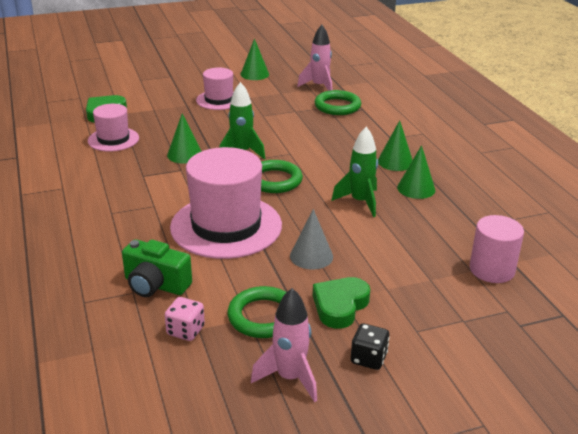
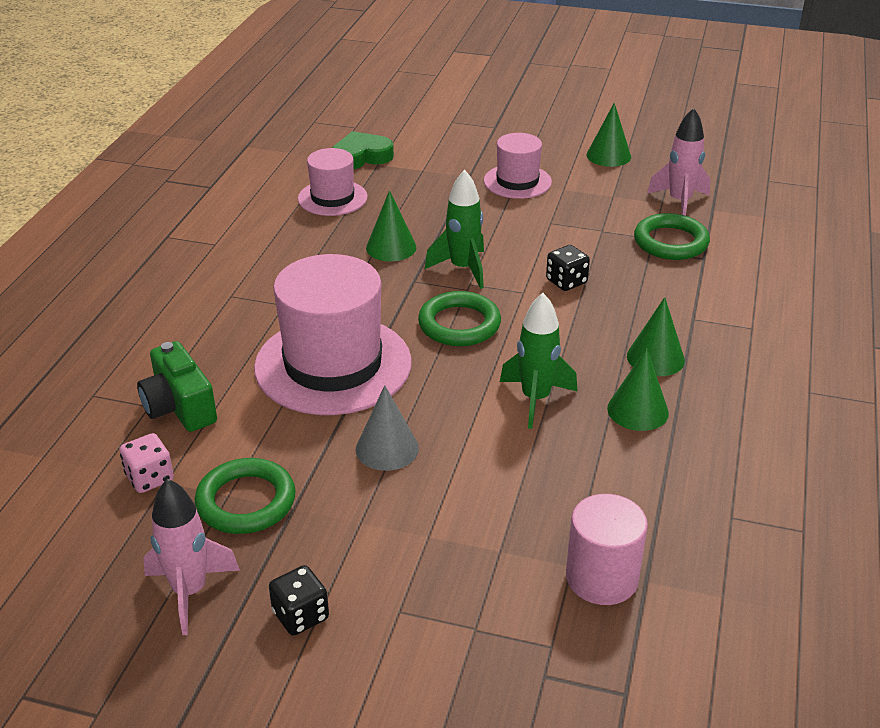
camera: 35 degrees right, 5 degrees up
(307, 141) = (566, 281): none -> black dice
(340, 306) = (345, 531): green heart -> none

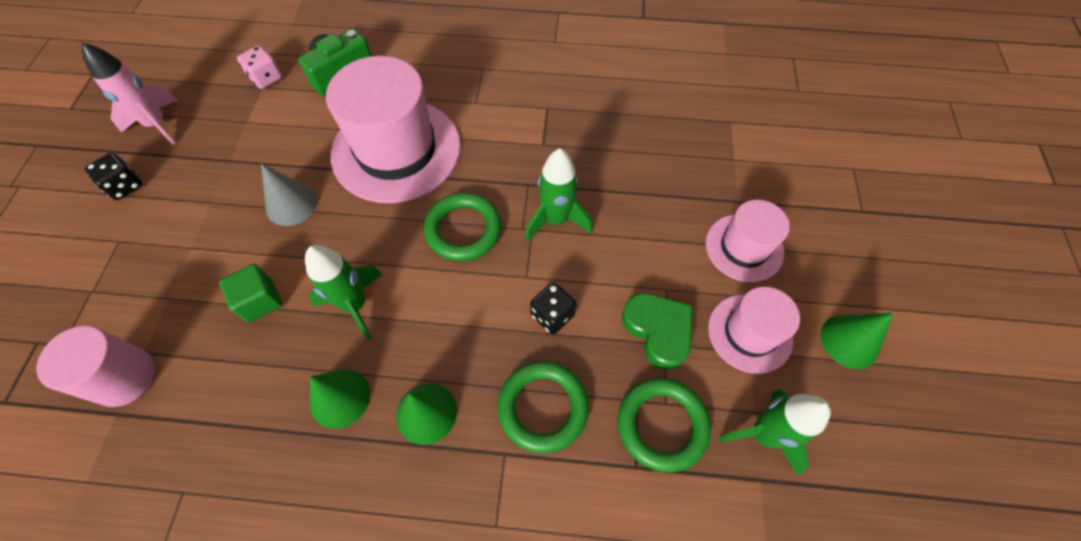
camera: 80 degrees right, 25 degrees up
(246, 501) = (238, 133): green ring -> green ring (543, 407)
(332, 198) = (653, 100): pink hat -> pink hat (750, 333)
(361, 157) = (739, 106): green heart -> green heart (658, 330)
(391, 247) = (579, 158): green cone -> none
(518, 470) = (260, 301): none -> green cube
(679, 202) = (763, 435): pink rocket -> green rocket

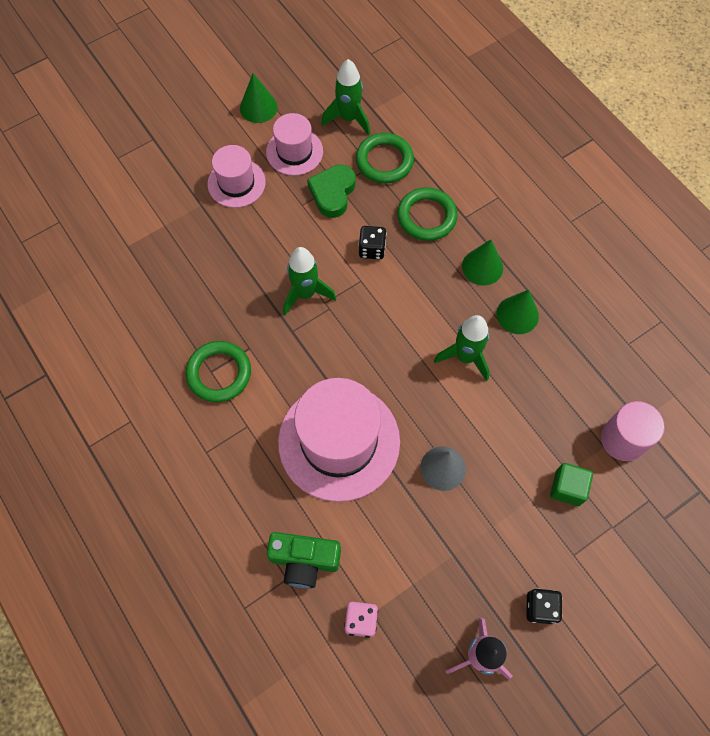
camera: 130 degrees left, 5 degrees up
(260, 301) = (515, 414): green cube -> green cube (567, 488)
(463, 230) = (361, 341): green ring -> green ring (219, 373)

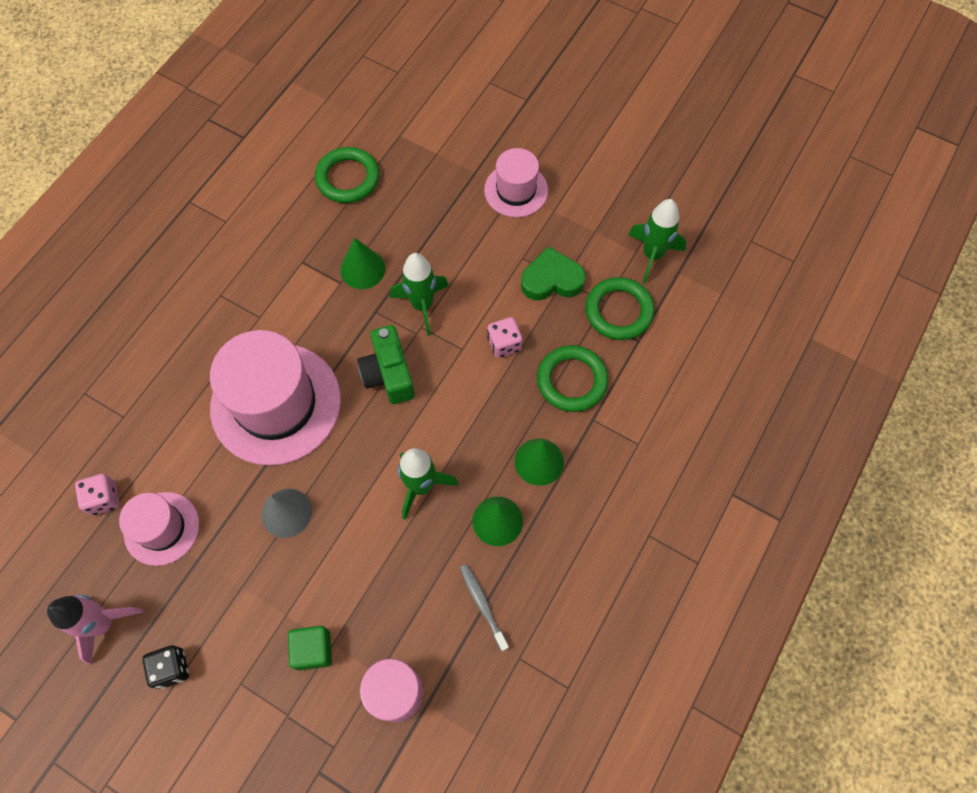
camera: 65 degrees right, 0 degrees up
(219, 373) = (303, 269): green ring -> green ring (348, 178)
(258, 107) = (616, 169): green cone -> green cone (362, 269)
(294, 152) = (581, 224): pink hat -> pink hat (162, 528)
(304, 561) = (145, 424): green camera -> green camera (388, 374)
(372, 249) = (504, 344): black dice -> pink dice
(579, 352) = (482, 605): none -> grey toothbrush

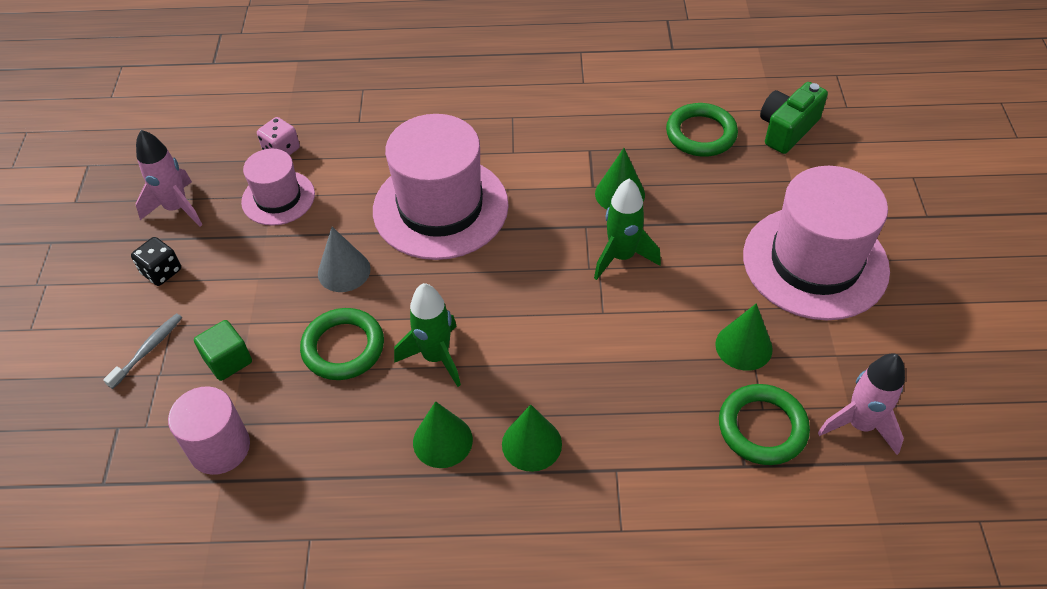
camera: 60 degrees right, 15 degrees down
(388, 374) = (530, 270): green camera -> green camera (787, 129)
(482, 605) = (347, 475): grey toothbrush -> grey toothbrush (148, 350)
(504, 344) = (636, 344): pink dice -> none
(516, 190) = (815, 262): pink hat -> pink hat, size x1.84
(551, 279) = (743, 346): green heart -> green cone
(572, 380) = (644, 426): green ring -> green ring (343, 347)
(652, 255) = (860, 425): green rocket -> pink rocket

